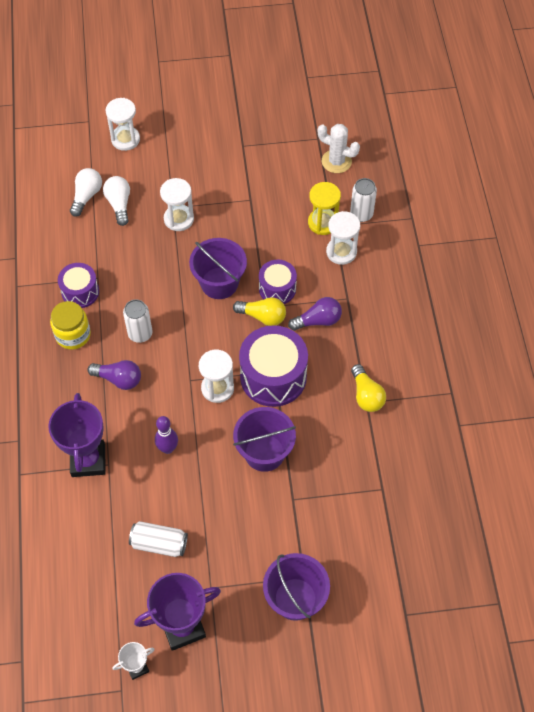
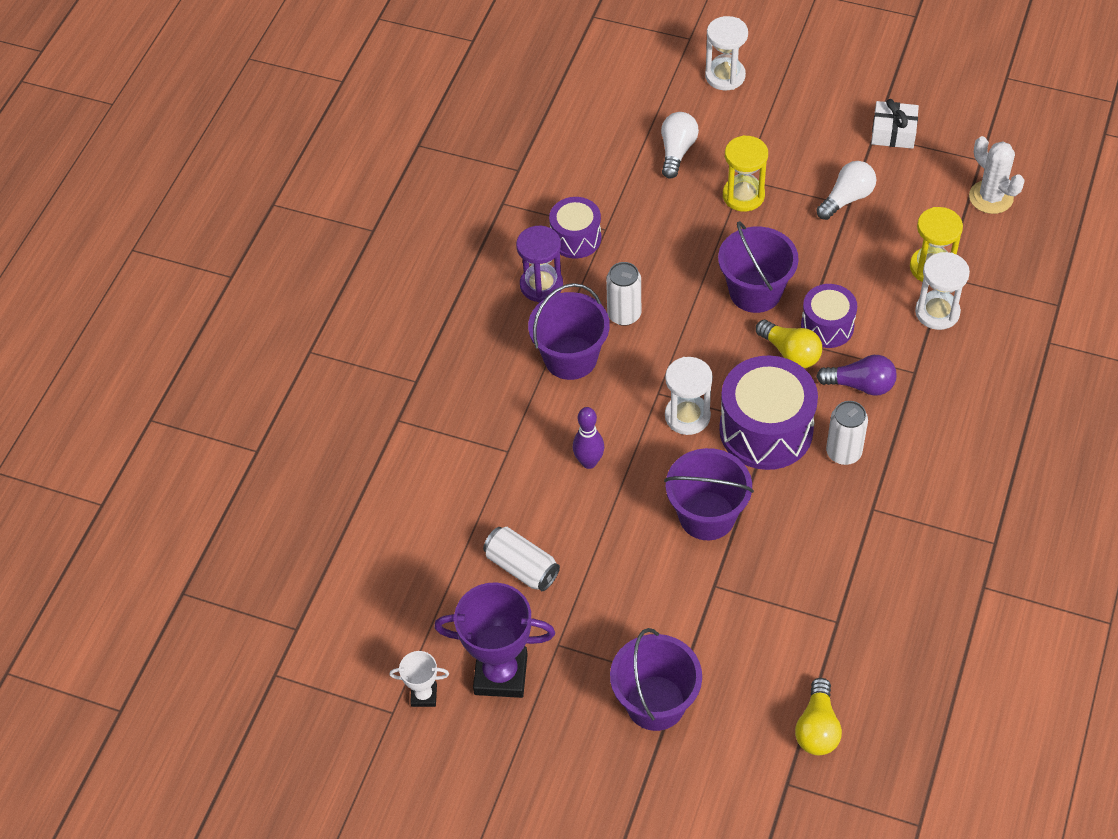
camera: 30 degrees right, 5 degrees down
(73, 335) = (541, 285): yellow jar -> purple hourglass
(86, 196) = (641, 127): white light bulb -> white light bulb (847, 198)
(88, 460) = (486, 437): purple trophy -> none
(119, 379) = (570, 358): purple light bulb -> purple bucket
(179, 219) = (743, 196): white hourglass -> yellow hourglass
(254, 139) = (893, 132): none -> white gift
(361, 214) = (990, 275): white can -> white can (843, 452)
(366, 395) = (877, 500): yellow light bulb -> yellow light bulb (817, 728)

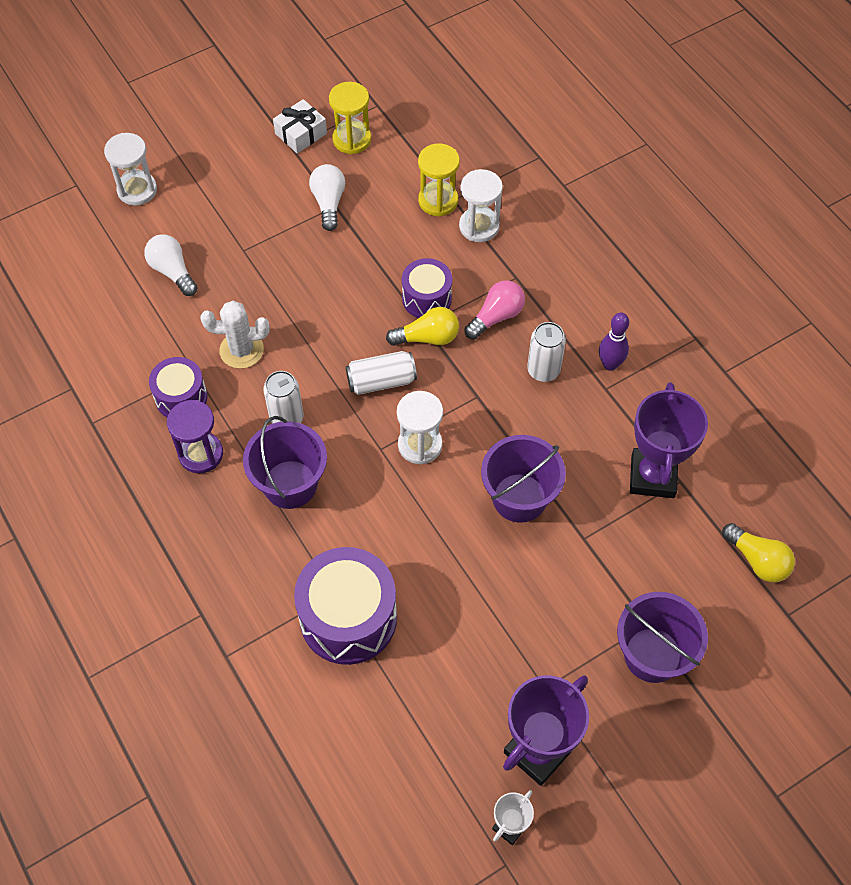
camera: 55 degrees left, 5 degrees up
(522, 567) = (452, 663): white can -> white can (381, 381)
(589, 462) = (399, 543): purple bowling pin -> purple bowling pin (610, 364)
(743, 196) = (259, 261): yellow hourglass -> yellow hourglass (352, 139)
(755, 291) = (352, 319): purple bucket -> none
(766, 430) = (479, 403): purple drum -> purple drum (348, 618)
(821, 598) = (652, 476): none -> purple trophy
(860, 385) = (496, 317): purple light bulb -> pink light bulb
(991, 197) = (414, 124): white cactus -> white cactus (241, 350)

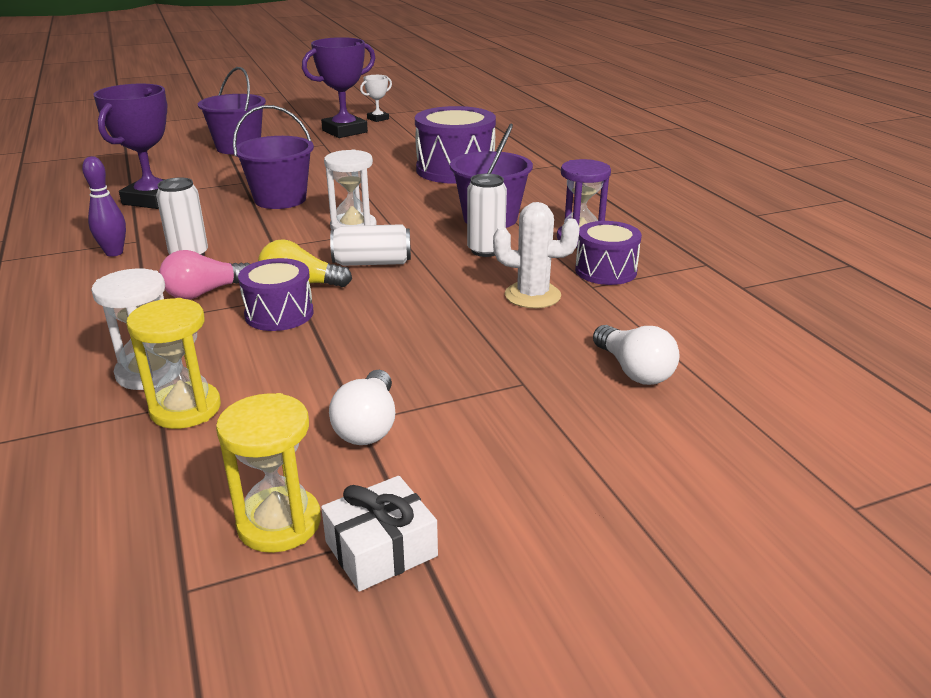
camera: 170 degrees left, 30 degrees down
(137, 190) = (723, 484): white hourglass -> none
(757, 560) = (117, 167): yellow light bulb -> none

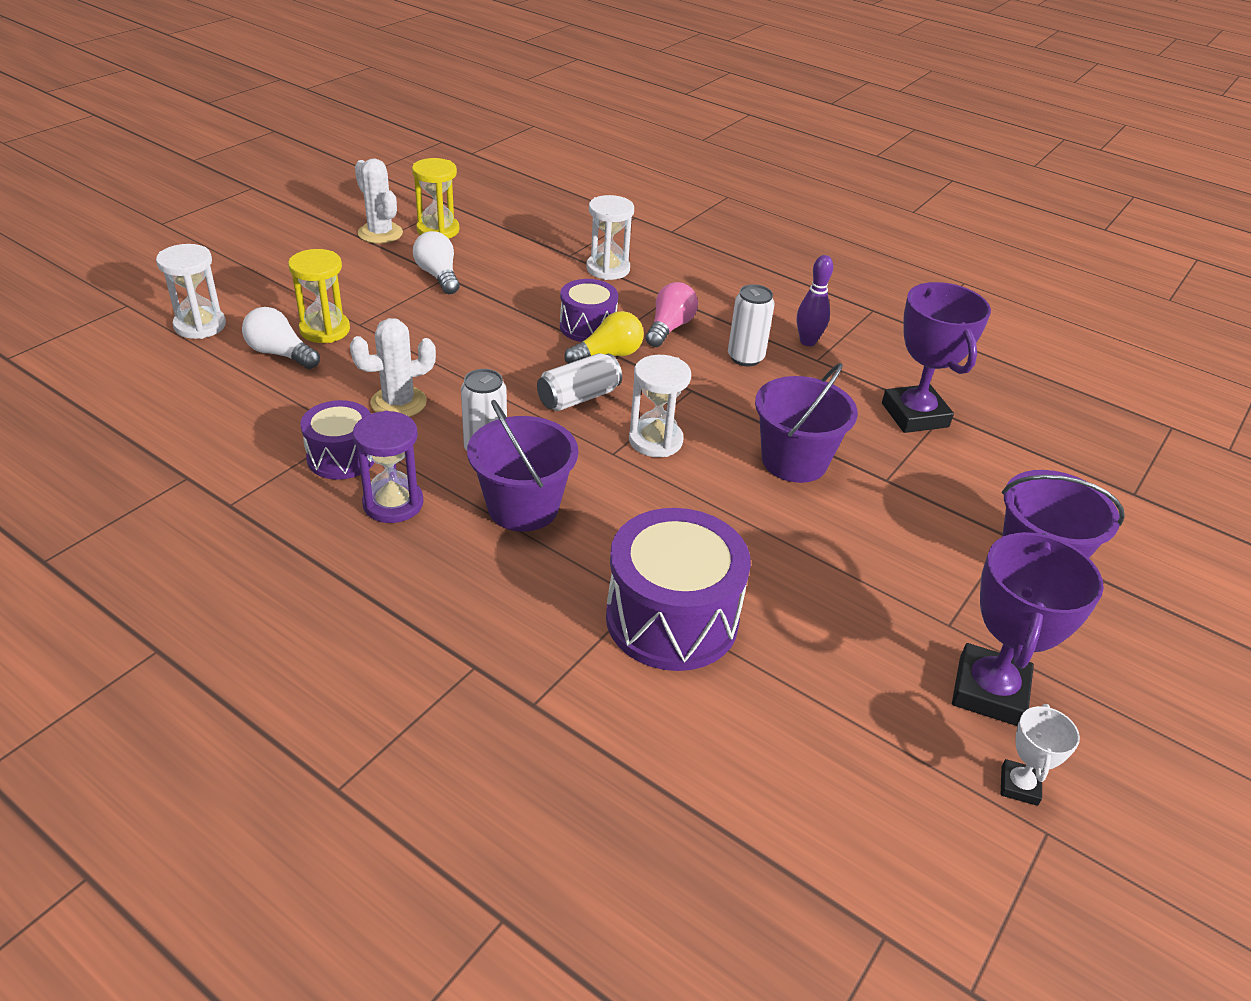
camera: 145 degrees right, 10 degrees up
(185, 409) = (554, 258): yellow hourglass -> yellow hourglass (325, 330)
(381, 549) = (380, 233): white gift -> white cactus
(734, 437) = (200, 325): none -> white hourglass

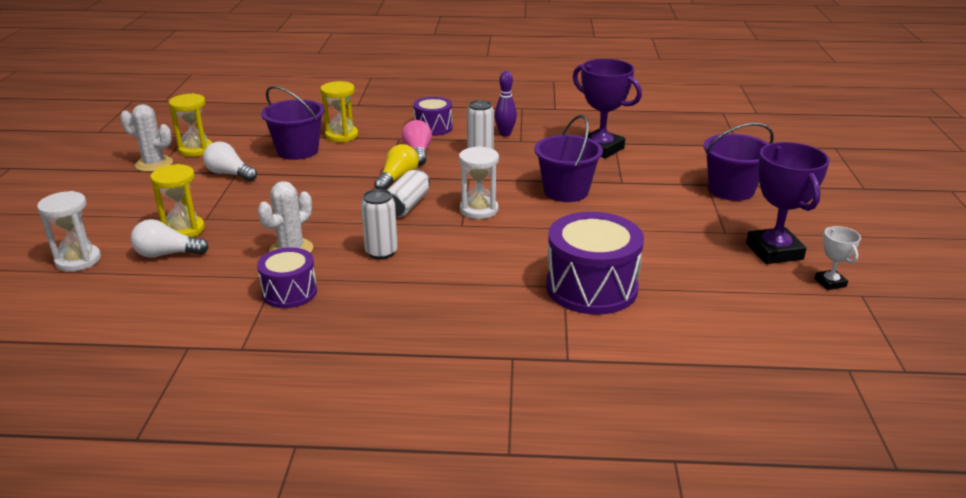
camera: 30 degrees left, 10 degrees down
(393, 503) = (357, 302): purple hourglass -> none
(523, 507) = (442, 271): purple bucket -> purple bucket (297, 151)
(587, 327) = (366, 169): purple drum -> purple drum (433, 128)
(608, 269) = (341, 135): white hourglass -> yellow hourglass

